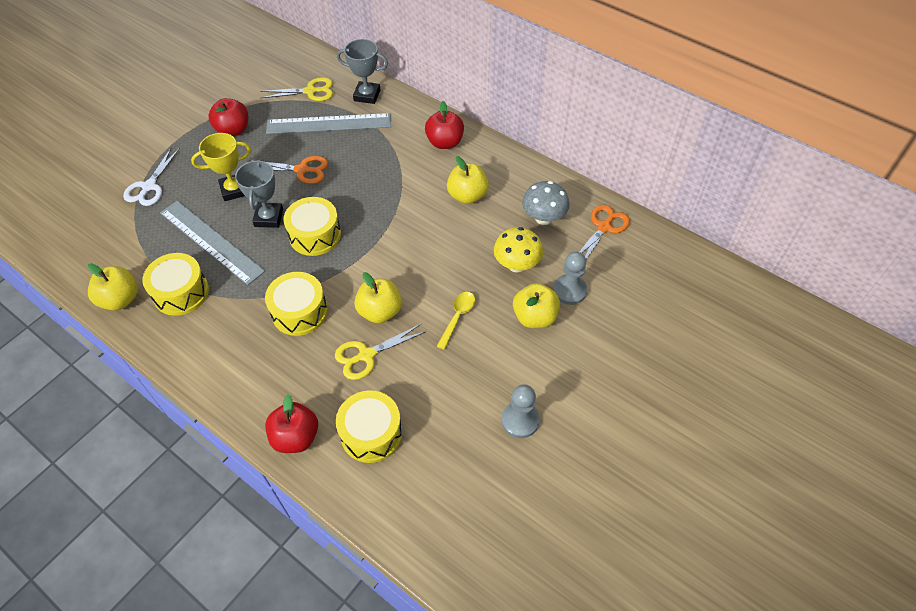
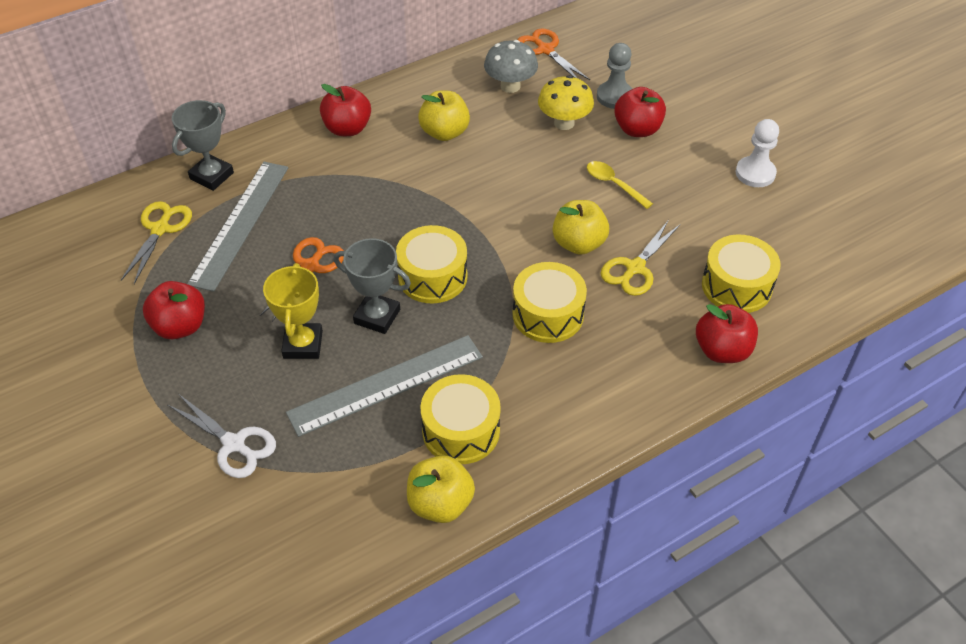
camera: 70 degrees left, 5 degrees down
(366, 355) = (634, 268): yellow scissors -> yellow scissors turned 45 degrees clockwise
(520, 420) = (755, 173): grey pawn -> white pawn
(534, 317) = (637, 129): yellow apple -> red apple

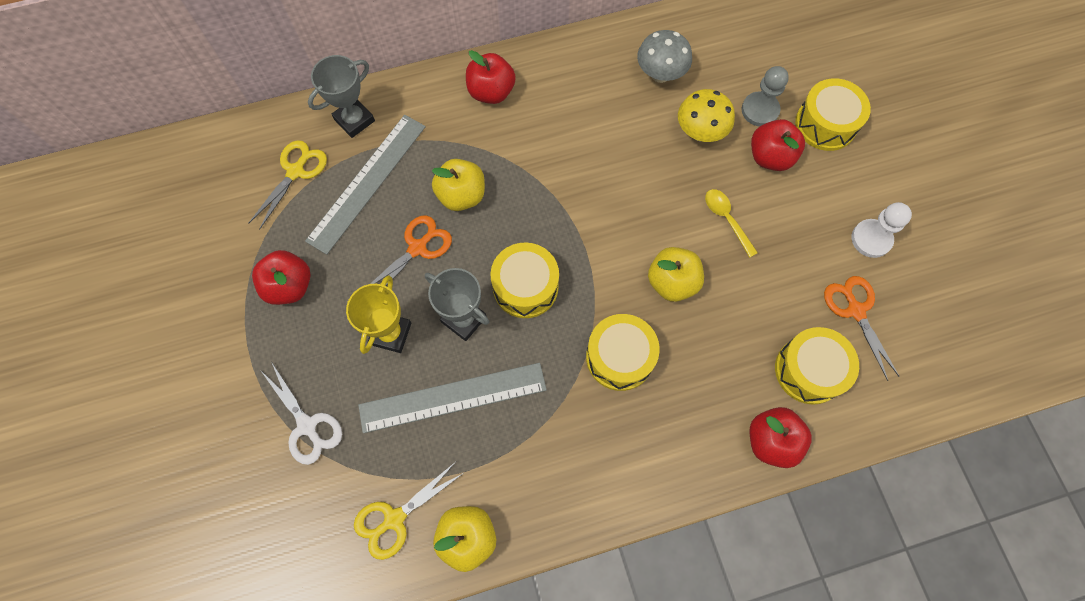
camera: 15 degrees right, 20 degrees up
(444, 132) = (581, 118): yellow apple -> yellow apple (461, 195)
(461, 431) = (505, 465): yellow drum -> yellow drum (825, 124)
(545, 49) = (707, 35): orange scissors -> orange scissors (855, 310)
(634, 268) = (717, 325): yellow scissors -> yellow scissors (394, 519)

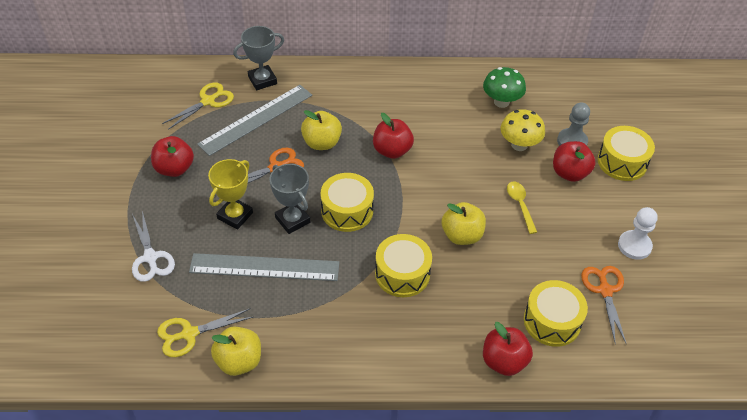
camera: 15 degrees right, 20 degrees down
(491, 92) = (369, 85): red apple -> red apple (392, 150)
(660, 74) = (501, 102): grey mushroom -> green mushroom

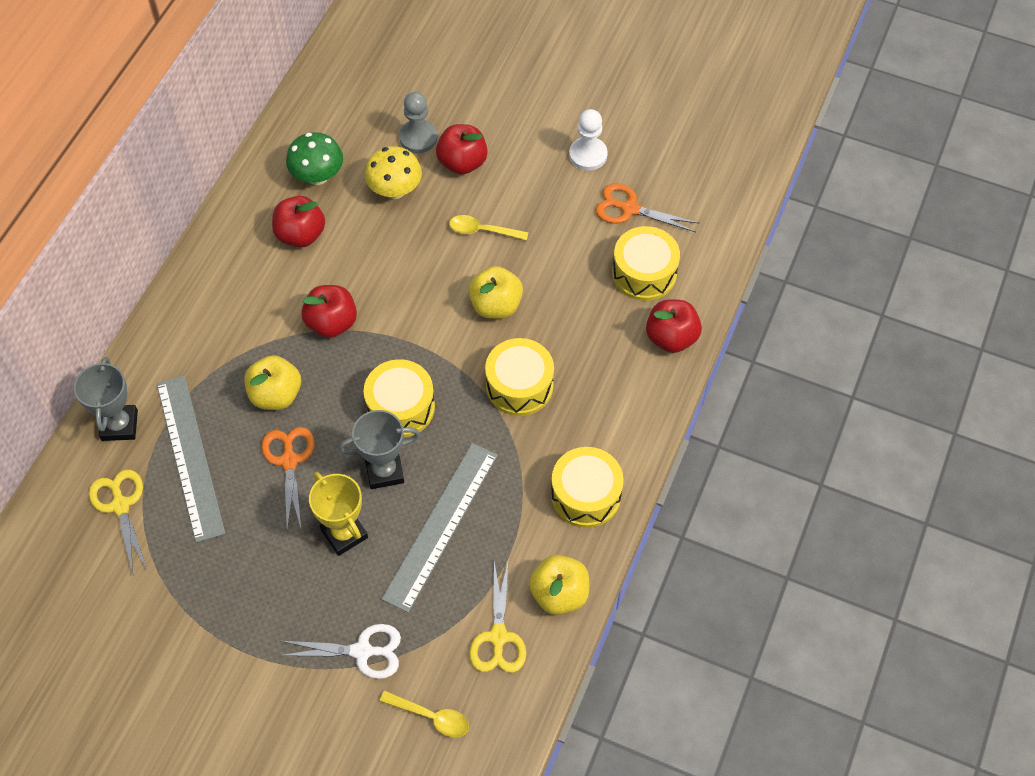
camera: 65 degrees left, 10 degrees up
(113, 315) = (431, 716): none -> yellow spoon
(174, 169) = (225, 583): red apple -> red apple (300, 235)
(622, 162) = (473, 107): yellow drum -> yellow drum (586, 495)

